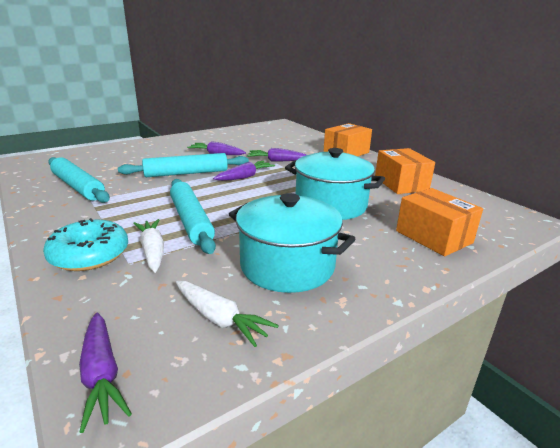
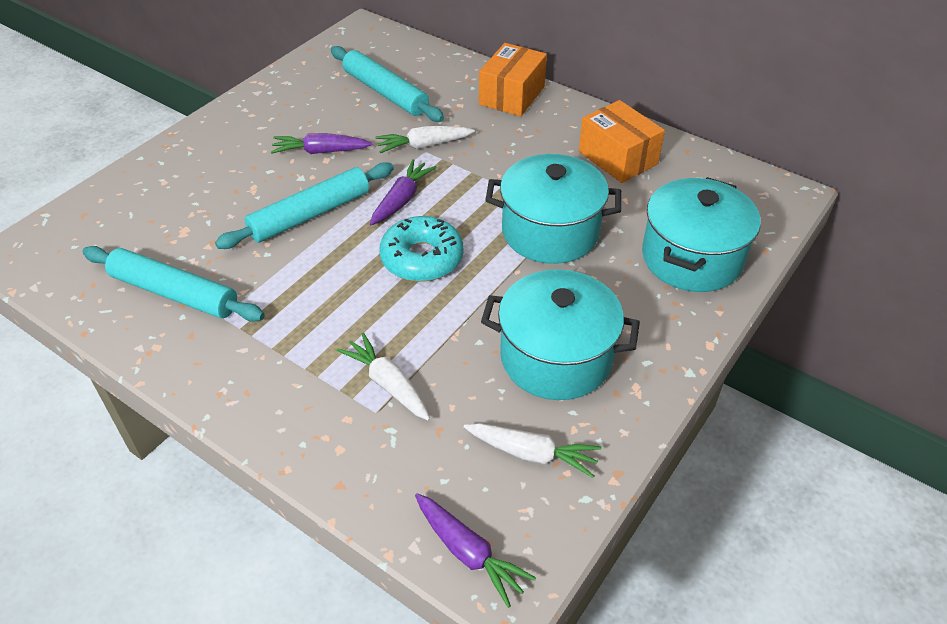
camera: 20 degrees left, 20 degrees up
(89, 255) = (317, 414): turquoise donut -> turquoise donut (422, 258)
(191, 221) = (394, 316): turquoise rolling pin -> turquoise rolling pin (385, 93)
(277, 161) = (423, 145): purple carrot -> white carrot
(433, 237) = (691, 258): orange box -> turquoise pot

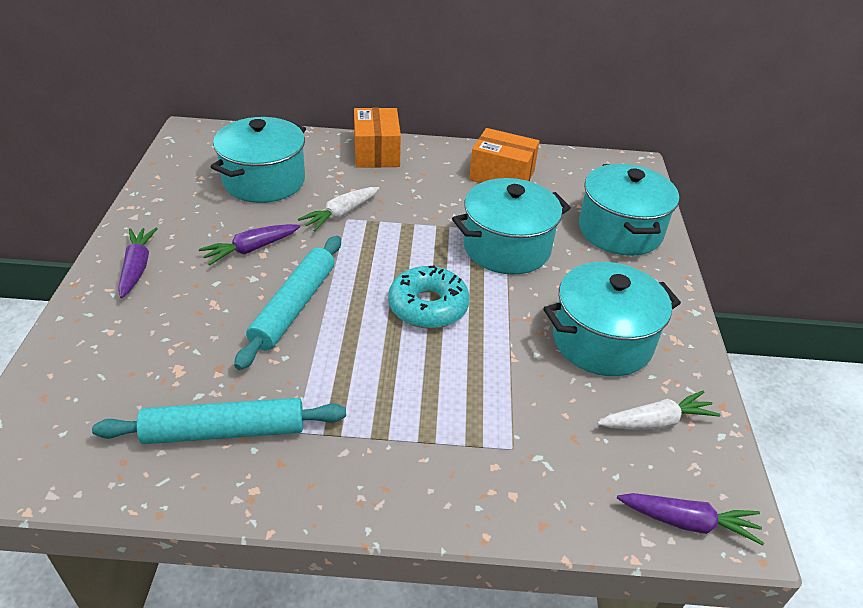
camera: 35 degrees left, 5 degrees down
(385, 93) = (264, 181): turquoise rolling pin -> turquoise pot
(388, 384) = (499, 420): white carrot -> none
(402, 199) = (364, 265): purple carrot -> purple carrot (137, 267)

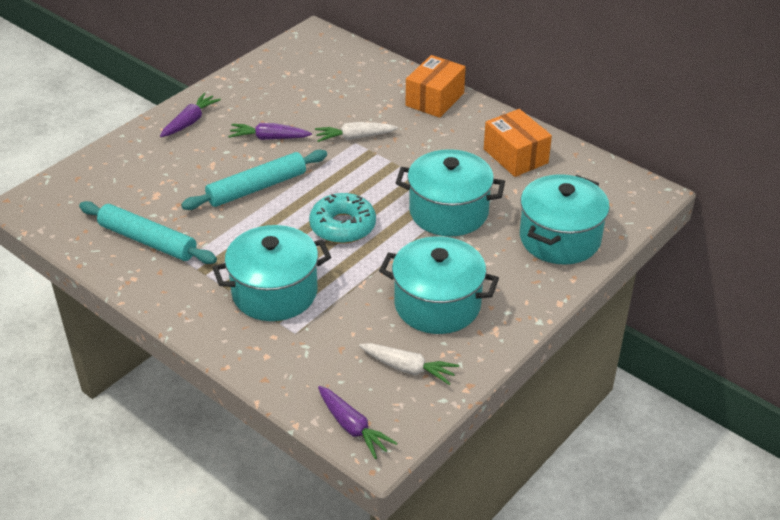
camera: 40 degrees right, 0 degrees up
(264, 181) = (327, 91): turquoise pot -> turquoise pot (275, 292)

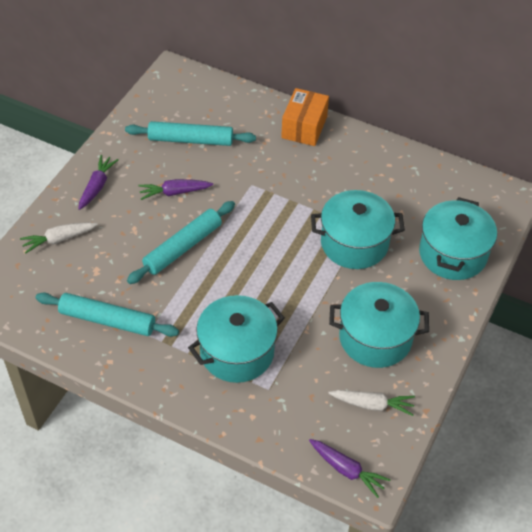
camera: 15 degrees left, 10 degrees up
(306, 95) = (191, 140): none -> turquoise rolling pin
(343, 226) = (271, 274): turquoise donut -> none
(354, 137) = (249, 179): white carrot -> white carrot (59, 239)
(515, 156) = (391, 176): orange box -> none

